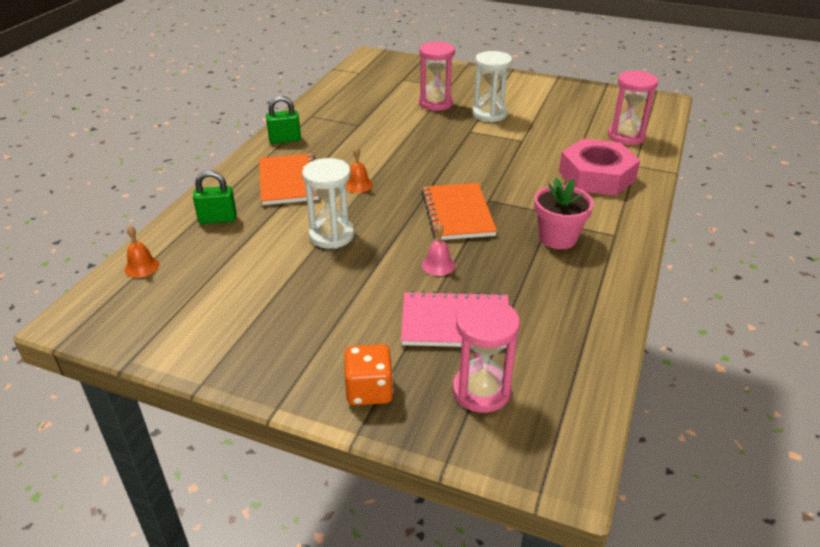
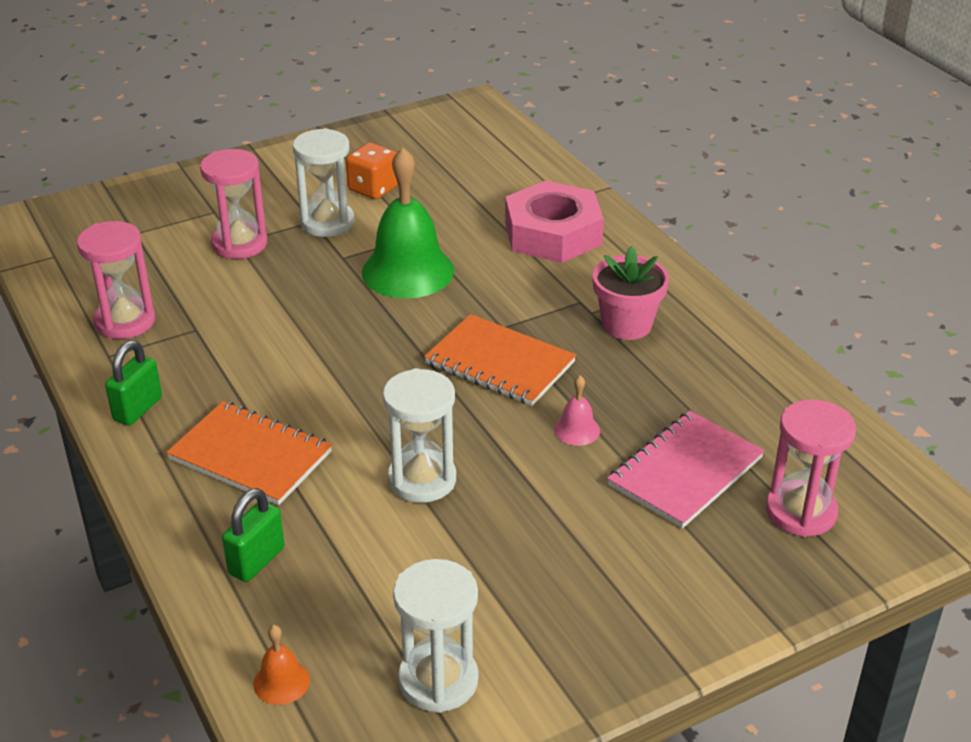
camera: 50 degrees left, 0 degrees up
(185, 314) = (438, 680): none -> white hourglass
(358, 185) = (340, 403): orange bell -> none
(369, 390) = (727, 589): orange dice -> orange dice (373, 189)
(489, 152) = (408, 271): none -> green bell
(626, 136) = (507, 170): pink hourglass -> pink hourglass (125, 321)

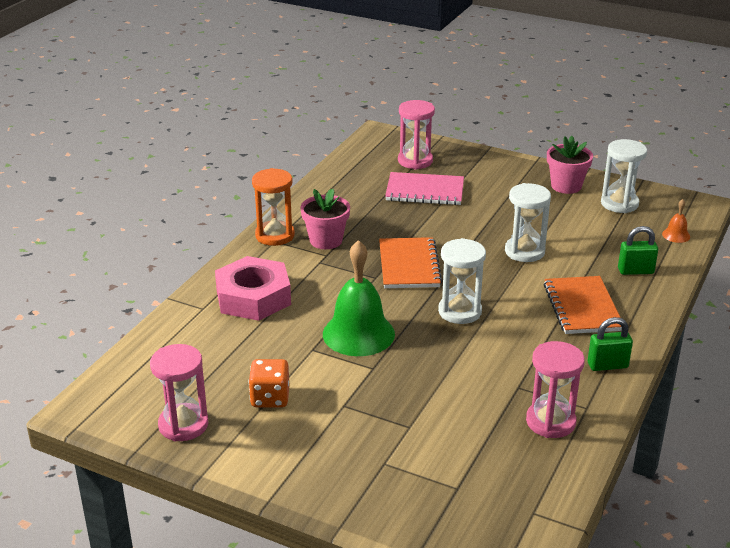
camera: 125 degrees left, 5 degrees down
(239, 244) = (410, 423): pink hourglass -> pink hourglass (183, 425)
(327, 222) = (339, 396): white hourglass -> white hourglass (460, 311)
(558, 650) = (566, 186): none -> pink flower pot
(577, 430) = (432, 225): pink bell -> none
(677, 292) = (275, 235): none -> orange hourglass

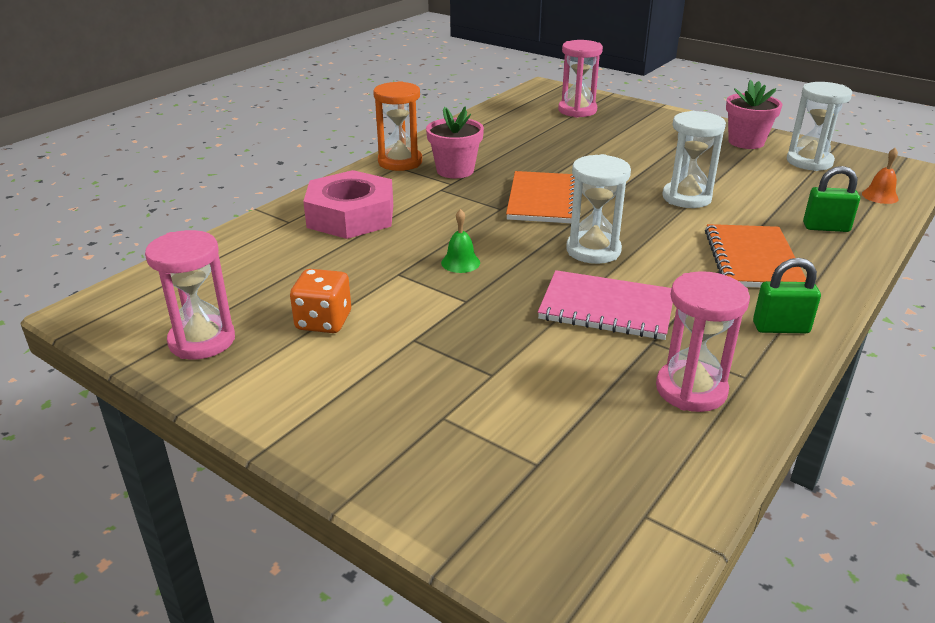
camera: 10 degrees right, 0 degrees up
(358, 334) = (460, 262): green bell -> green bell, size x0.43
(425, 191) = (581, 136): pink notebook -> pink notebook (606, 308)

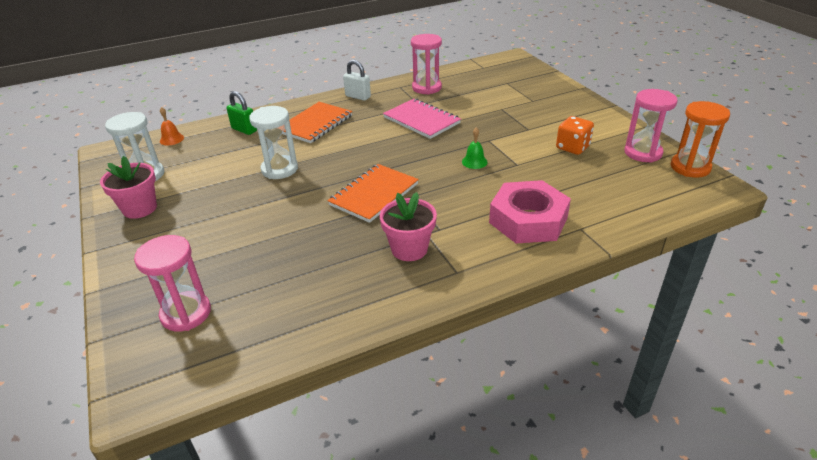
camera: 150 degrees left, 5 degrees up
(400, 162) = (450, 278): orange hourglass -> orange hourglass (690, 167)
(593, 250) = (389, 149): white hourglass -> none
(780, 328) = (358, 96): green padlock -> white padlock

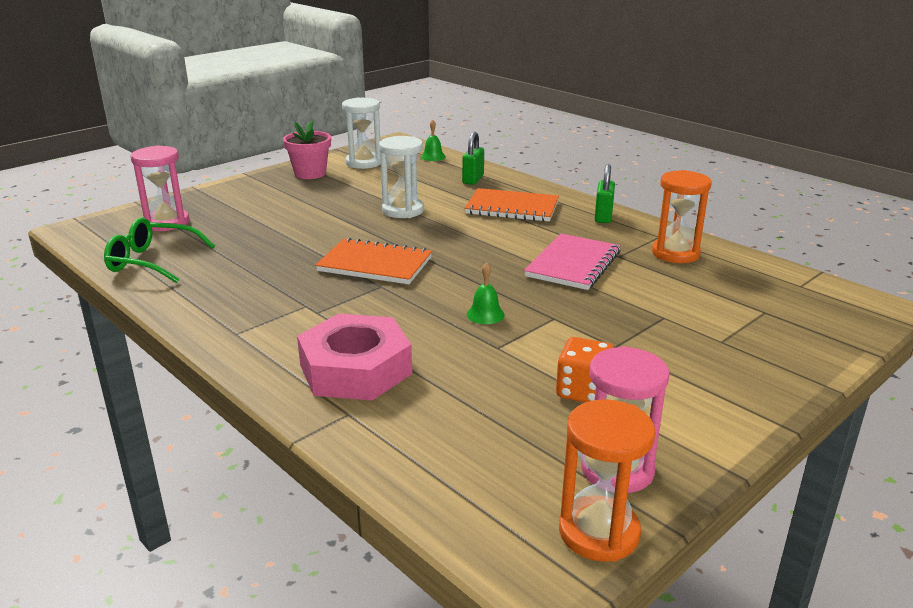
camera: 70 degrees right, 10 degrees down
(171, 139) = (433, 157): orange bell -> green bell
(283, 323) = (153, 261): none -> green glasses
(358, 96) = (603, 217): white padlock -> green padlock
(409, 249) = (274, 300): pink flower pot -> none
(426, 88) = (675, 253): pink hourglass -> orange hourglass

